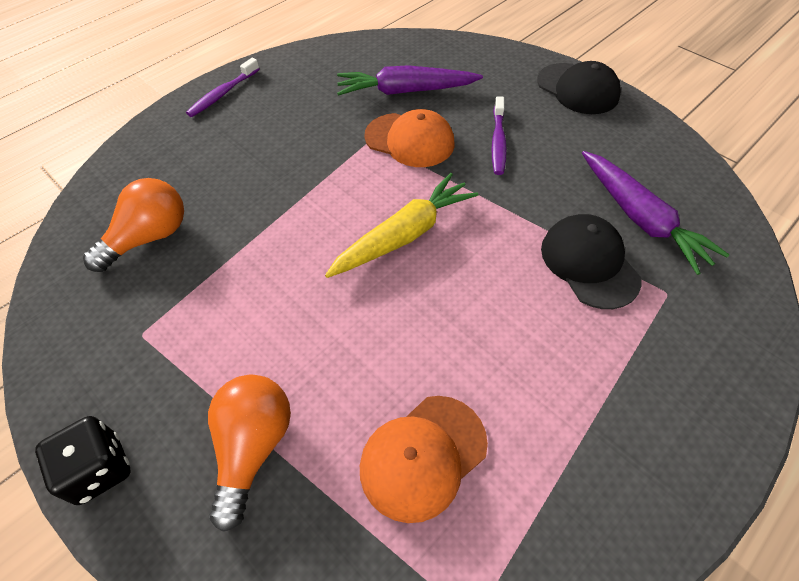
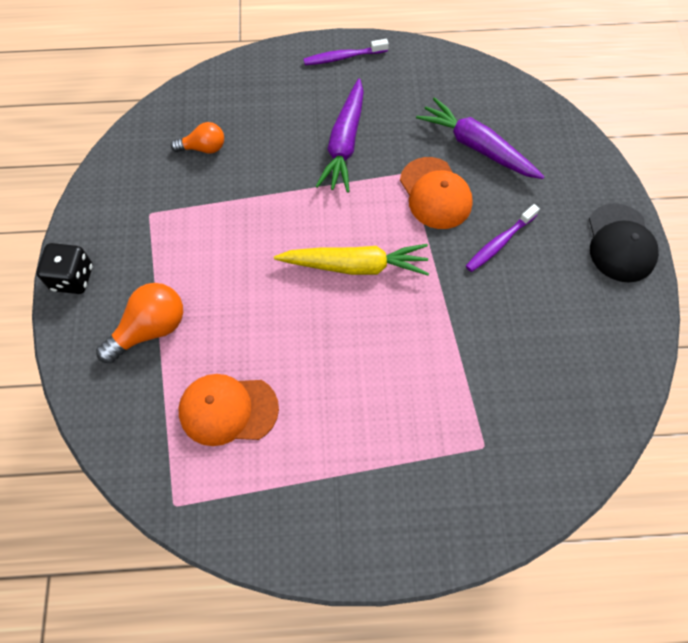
camera: 40 degrees right, 10 degrees up
(149, 237) = (203, 148): orange light bulb -> orange light bulb, size x0.64
(589, 263) = (455, 384): black cap -> none
(640, 218) = (533, 383): purple carrot -> purple carrot (344, 143)

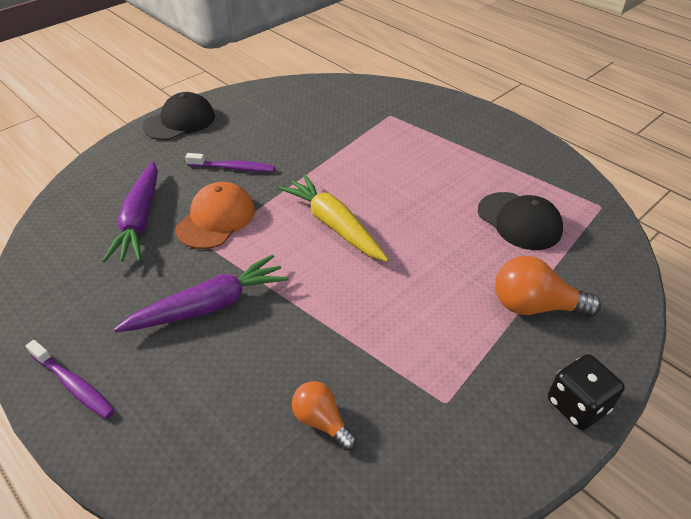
camera: 130 degrees left, 20 degrees down
(228, 410) = (519, 221): orange cap -> black cap

